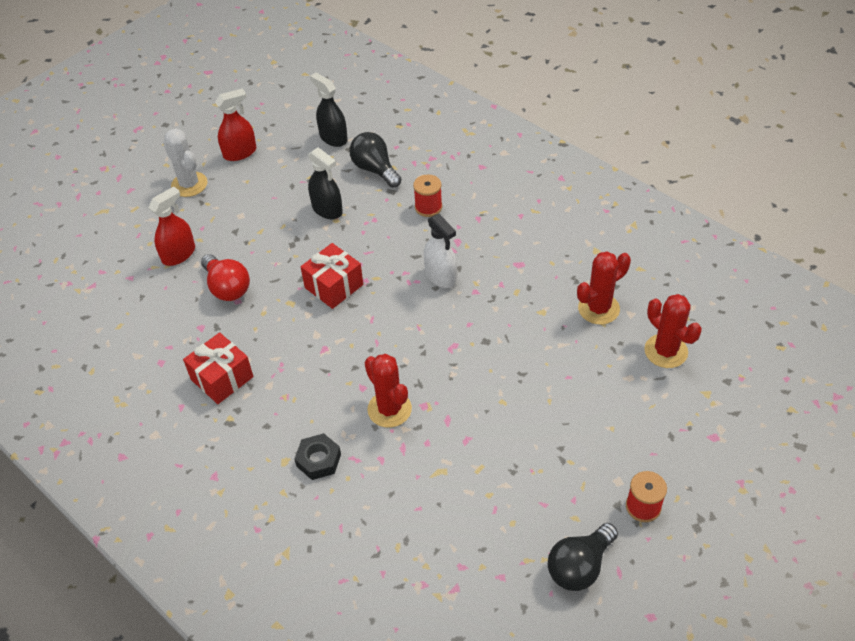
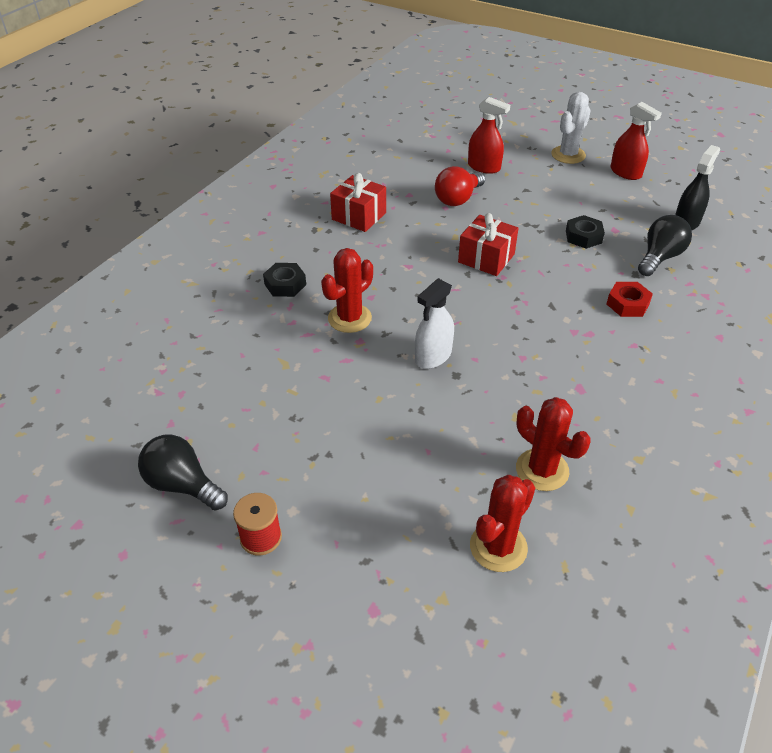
camera: 75 degrees right, 5 degrees down
(327, 209) = (583, 236): black spray bottle -> black nut
(428, 207) = (627, 304): red spool -> red nut
(440, 276) = (532, 328): white spray bottle -> white spray bottle (433, 356)

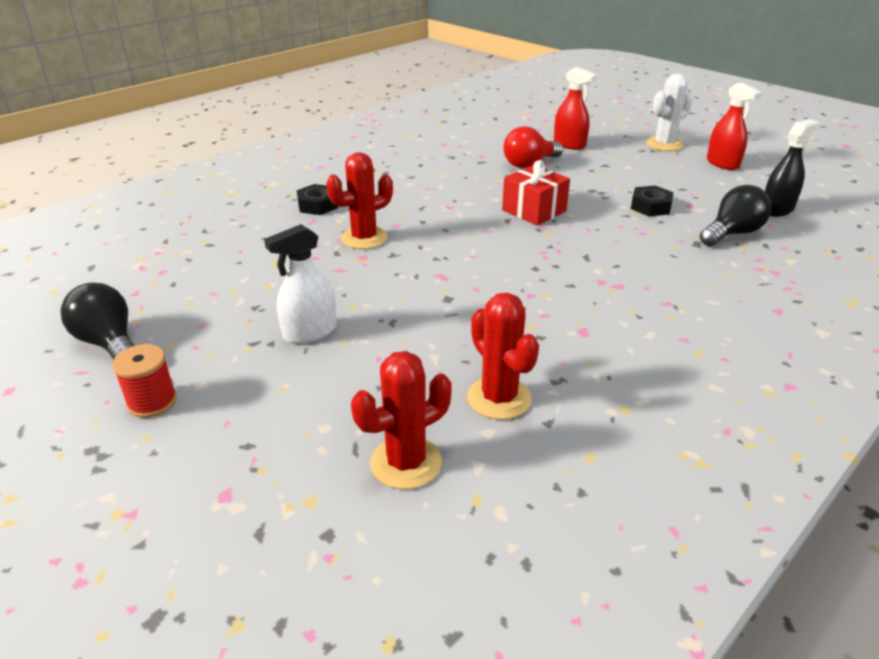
camera: 15 degrees right, 10 degrees down
(359, 216) = (421, 165): red gift -> none
(433, 356) = (432, 279): white spray bottle -> white spray bottle (310, 332)
(627, 304) = (676, 267): red nut -> none

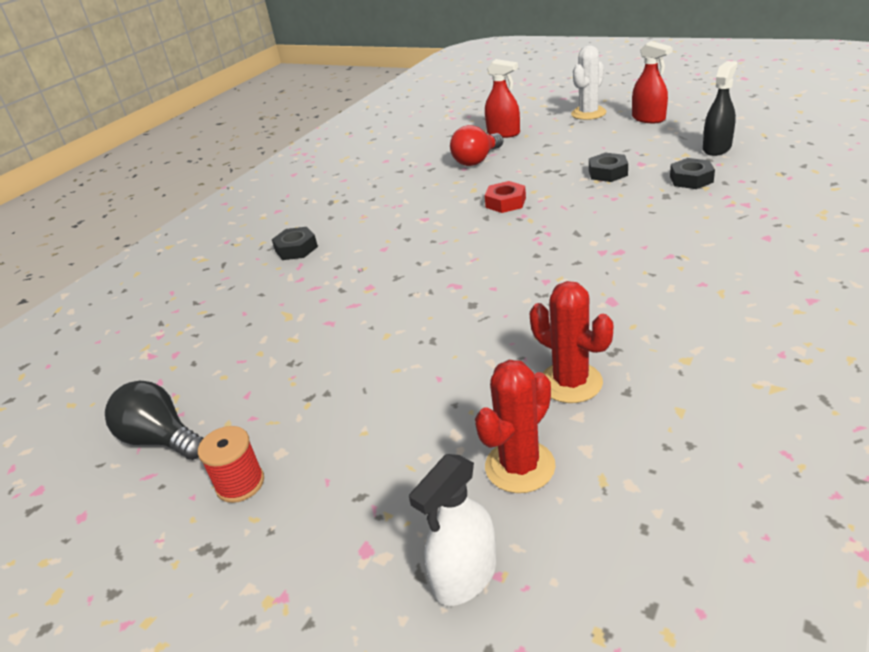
camera: 10 degrees left, 0 degrees up
(310, 332) = (359, 372): white spray bottle -> white spray bottle (465, 576)
(364, 238) = (360, 269): red cactus -> none
(534, 211) = (505, 202): red gift -> red nut
(732, 233) = (691, 179): black light bulb -> black nut

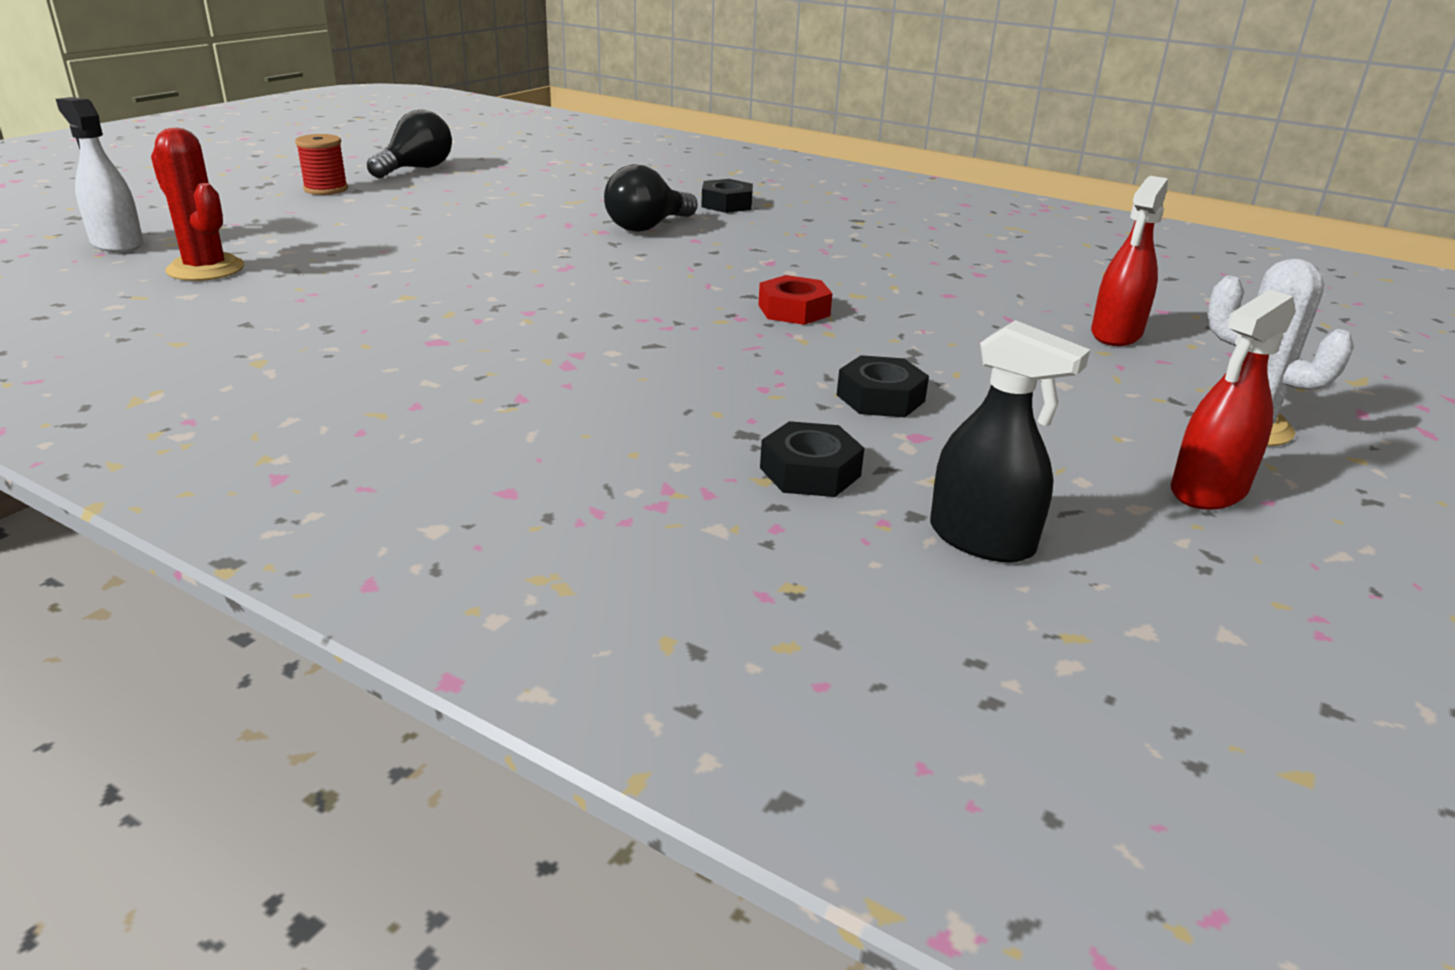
camera: 85 degrees right, 5 degrees down
(357, 270) = (647, 227): none -> black light bulb
(477, 160) = (981, 305): red light bulb -> none
(571, 382) = (297, 300): red cactus -> none

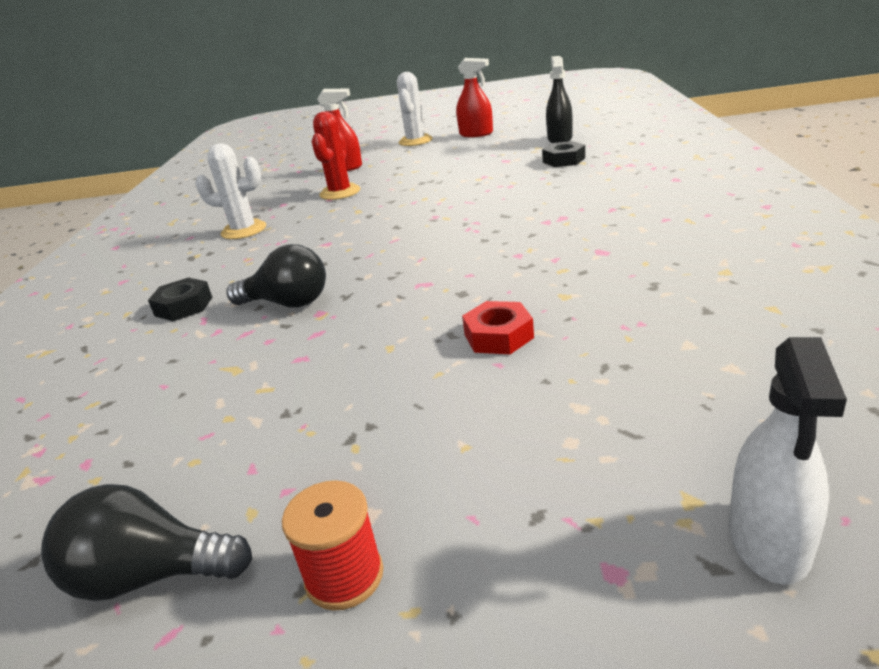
camera: 115 degrees left, 0 degrees up
(205, 269) = (687, 408): red cactus -> red cactus (340, 192)
(793, 310) = (405, 212): red nut -> red nut (498, 336)
(880, 398) = (483, 172): black nut -> none
(903, 245) = (244, 230): none -> white cactus

